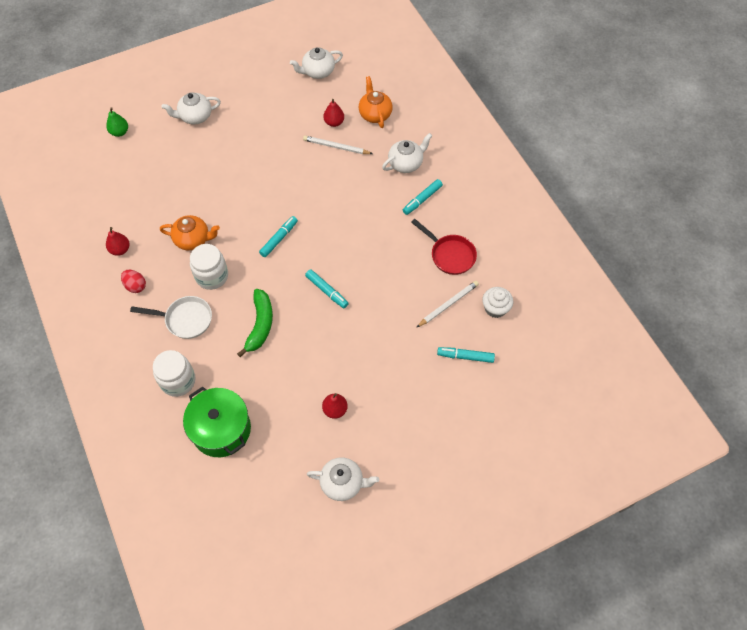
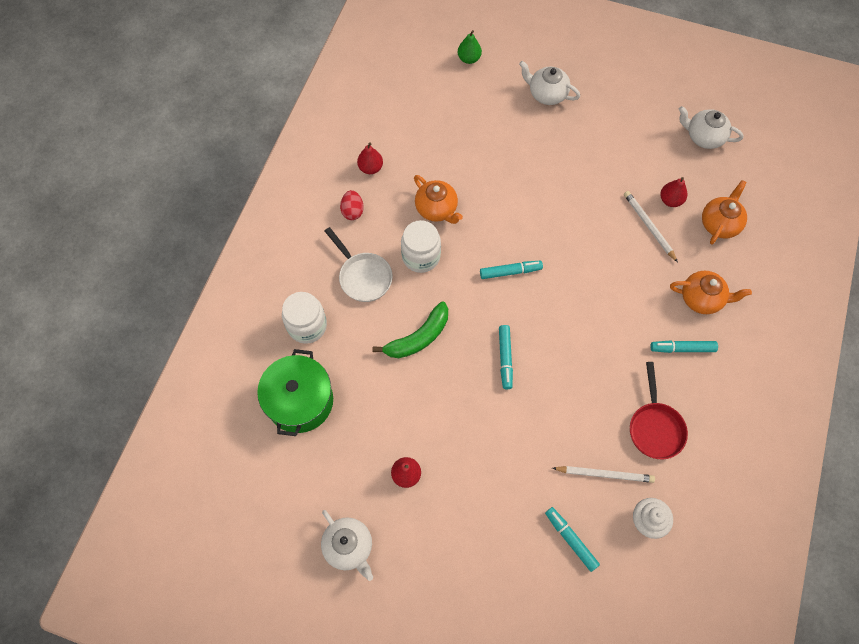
camera: 45 degrees right, 5 degrees up
(406, 163) = (702, 298): white teapot -> orange teapot

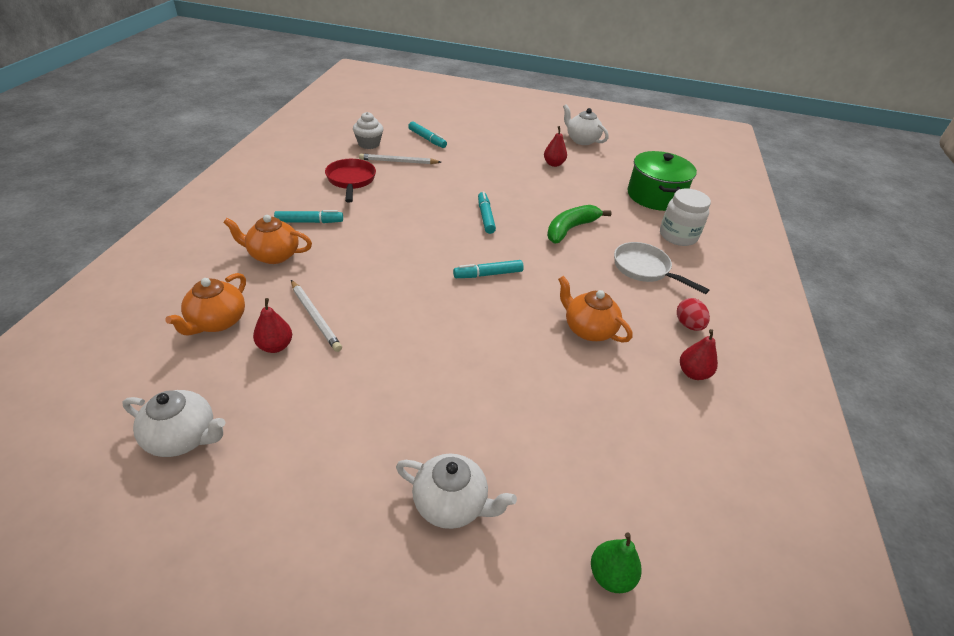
camera: 170 degrees right, 25 degrees down
(421, 256) = (590, 285): white jar -> none

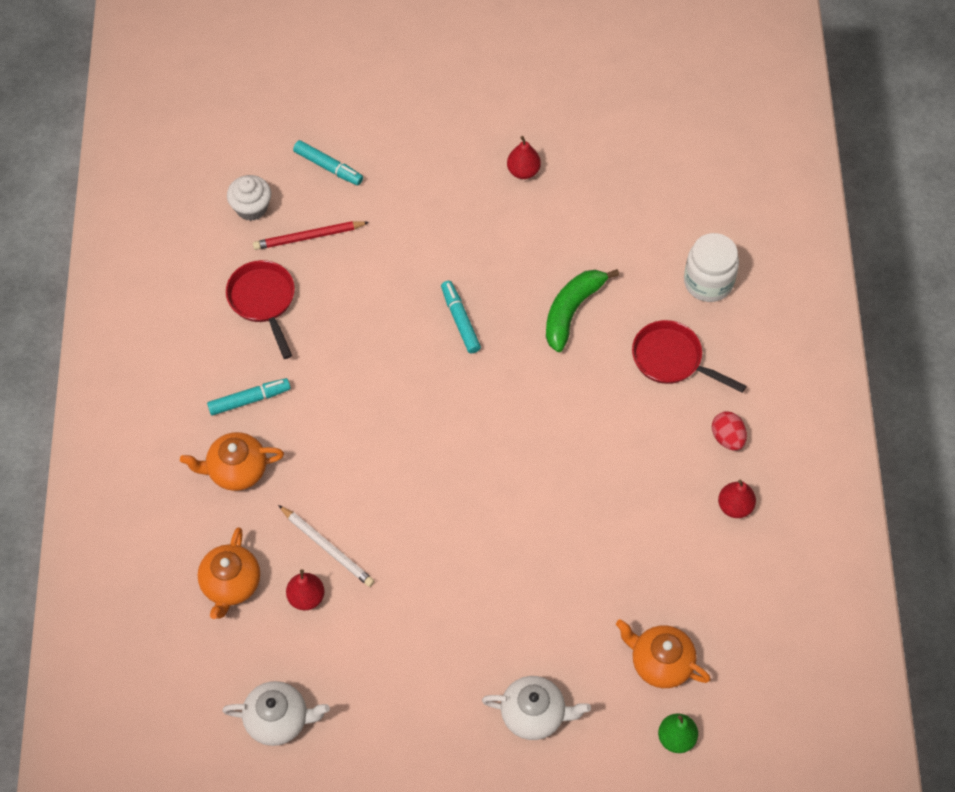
camera: 10 degrees left, 20 degrees up
(398, 161) = (309, 237): white pencil -> red pencil
(488, 274) = (491, 425): turquoise marker -> none
(581, 140) = (552, 93): white teapot -> none
(588, 329) = (619, 477): orange teapot -> orange teapot (660, 662)
(644, 269) = (672, 360): white pan -> red pan
(655, 196) = (673, 203): green pot -> none

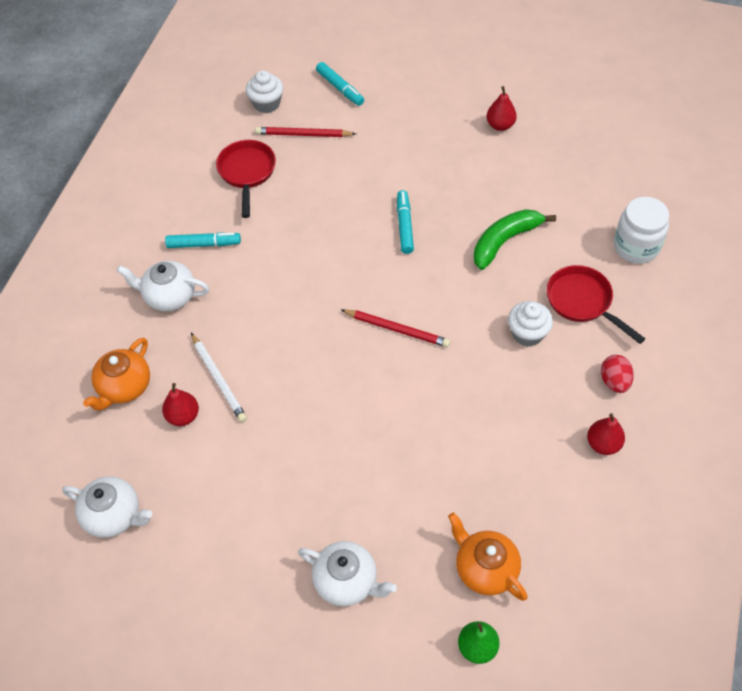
camera: 20 degrees right, 5 degrees down
(236, 470) = (169, 296): orange teapot -> white teapot
(493, 441) = (397, 329): none -> red pencil
(627, 409) = (527, 333): none -> white cupcake

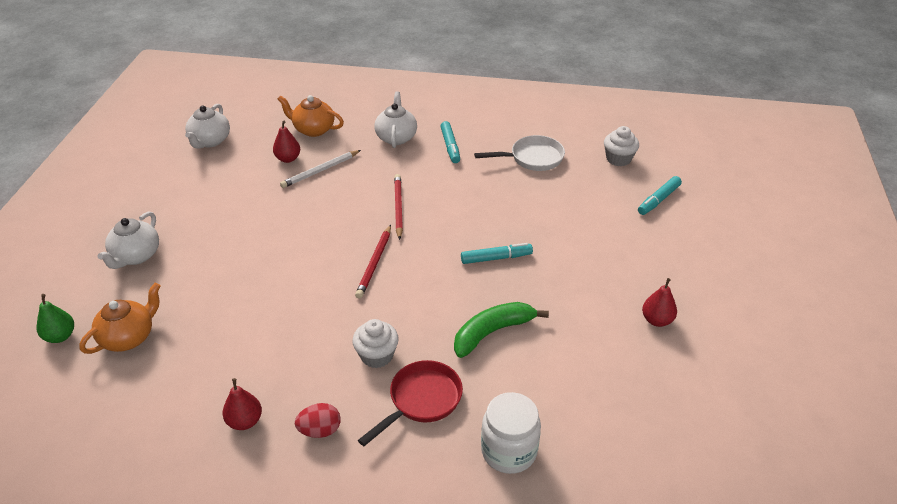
camera: 80 degrees right, 15 degrees down
(247, 173) = (532, 158): red pan -> white pan
(303, 134) = (589, 184): red pencil -> red pencil (398, 207)
(505, 241) = (492, 332): green banana -> green banana turned 75 degrees counterclockwise

